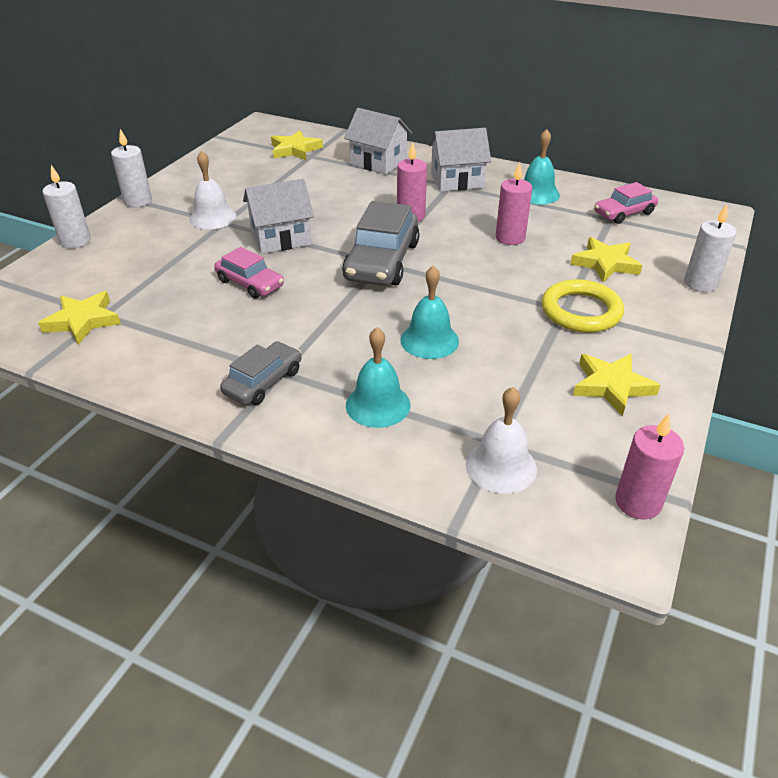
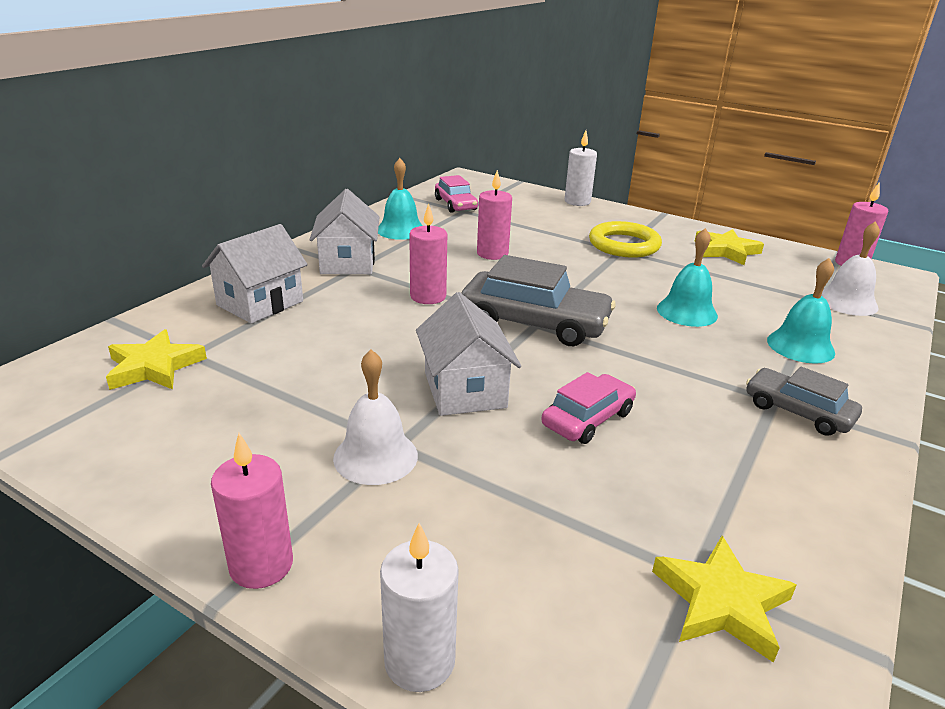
camera: 85 degrees left, 10 degrees down
(138, 201) = (261, 565): white candle -> pink candle
(605, 263) = (545, 225): yellow star -> none

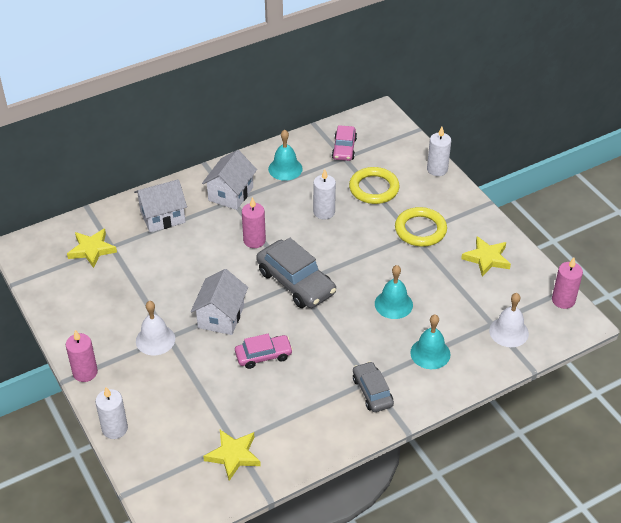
camera: 30 degrees right, 15 degrees up
(492, 254) = (324, 212): pink candle -> white candle
(528, 225) = (374, 188): none -> yellow ring

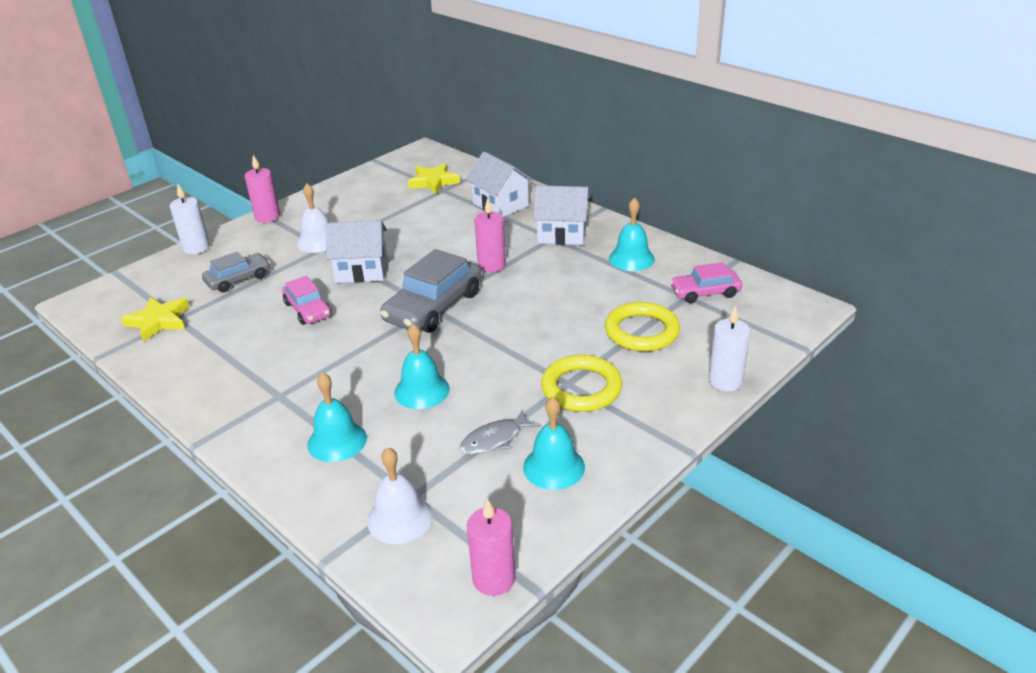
camera: 75 degrees right, 10 degrees down
(324, 212) = (569, 302): white candle -> none
(372, 391) = (260, 401): grey car -> grey car (238, 279)
(454, 278) = (495, 439): none -> grey fish
(486, 258) = (554, 467): yellow star -> turquoise bell

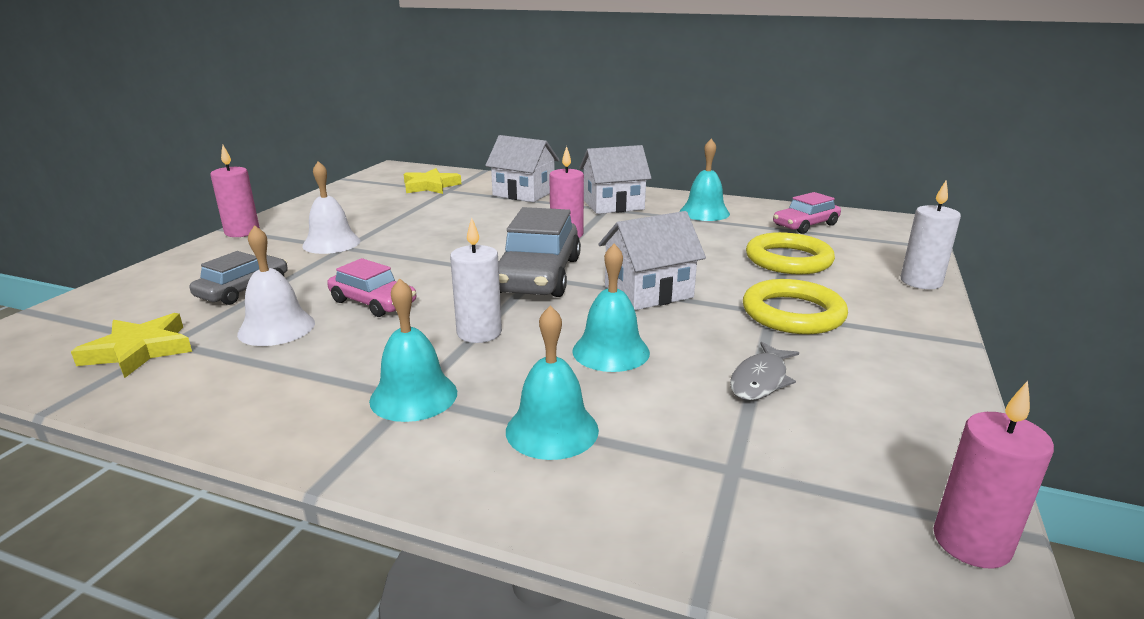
camera: 25 degrees left, 10 degrees down
(196, 248) = (154, 270): white candle -> white candle (479, 333)
(361, 270) = (413, 259): white house -> white house (648, 292)
(399, 518) = (748, 502): white bell -> white bell (276, 328)
(554, 467) = (864, 391): turquoise bell -> turquoise bell (413, 396)

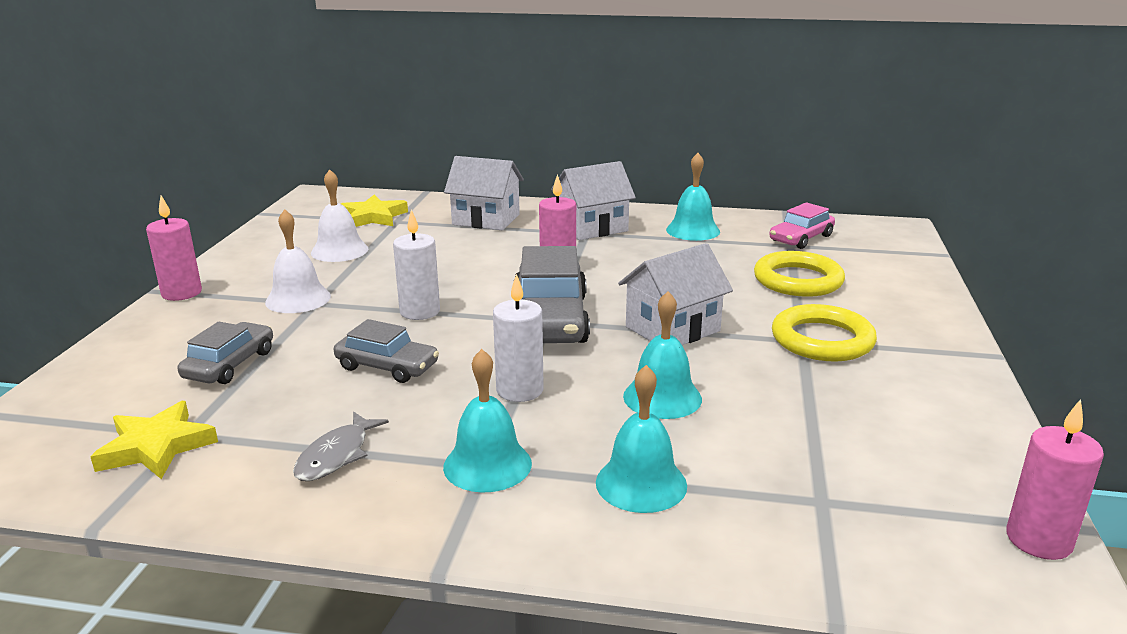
camera: 10 degrees left, 0 degrees up
(276, 328) = (296, 406): white bell -> white bell (339, 250)
(373, 302) = (387, 366): pink car -> grey car
(760, 380) = (816, 412): grey fish -> grey fish (336, 455)
(921, 282) = (931, 295): white candle -> white candle (420, 311)

